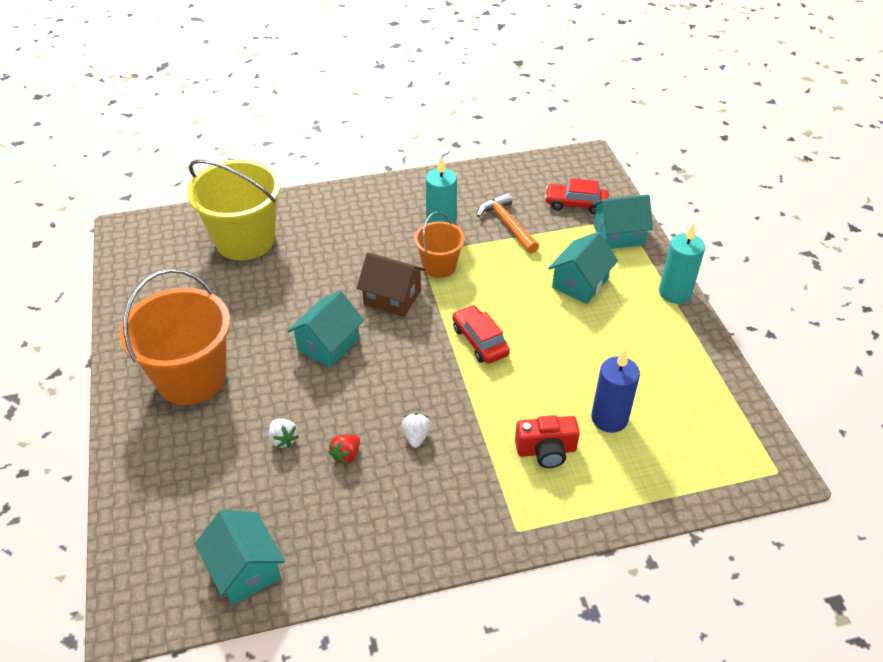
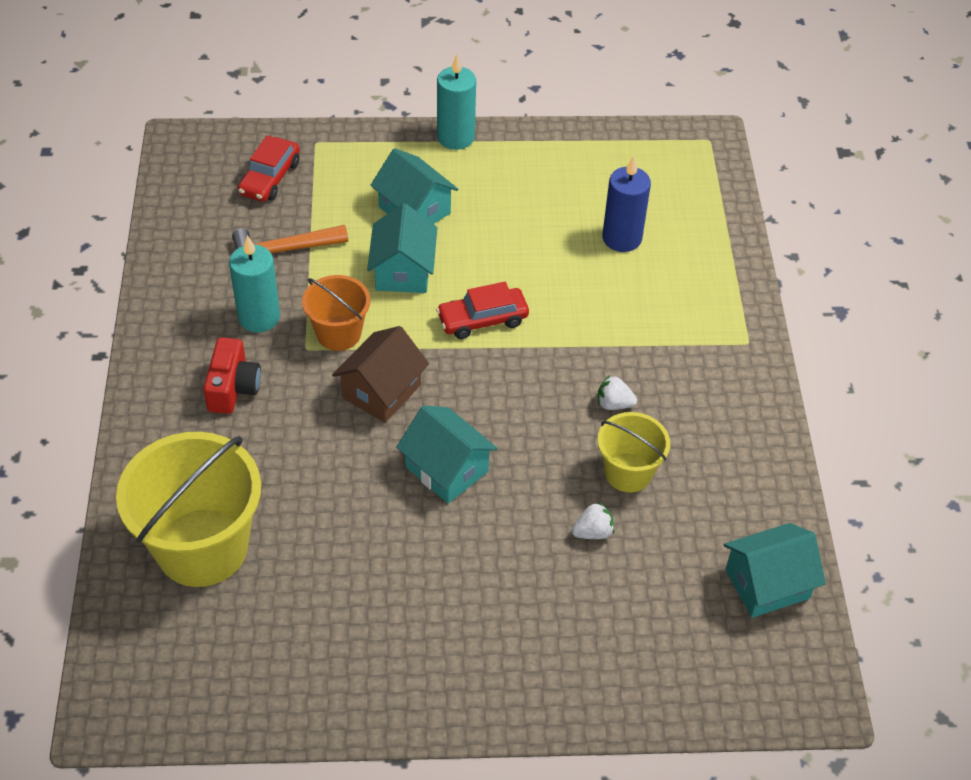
camera: 80 degrees left, 5 degrees up
(192, 378) = (467, 627): orange bucket -> none
(346, 455) = (628, 472): red strawberry -> yellow bucket
(546, 450) = (654, 298): red camera -> red camera (233, 388)
(618, 235) = (343, 155): turquoise house -> turquoise house (403, 271)

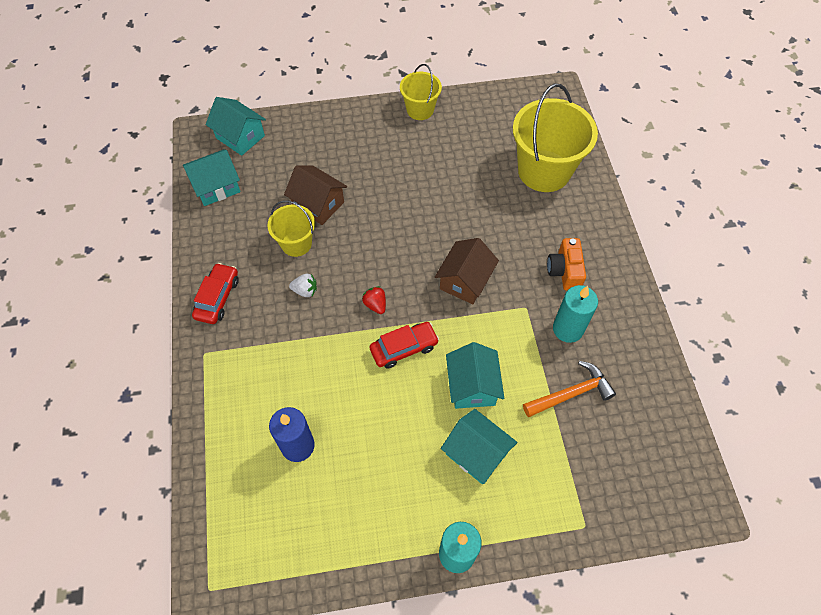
camera: 175 degrees right, 10 degrees up
(233, 388) = (564, 271): red camera -> orange camera
(270, 178) = (610, 473): red car -> red car (217, 298)
(339, 333) = (506, 323): orange bucket -> none
(391, 702) = (420, 110): none -> yellow bucket
(446, 469) = (412, 232): turquoise house -> turquoise house (240, 137)
(514, 375) = (375, 305): none -> red strawberry
(593, 532) = (318, 204): white strawberry -> brown house

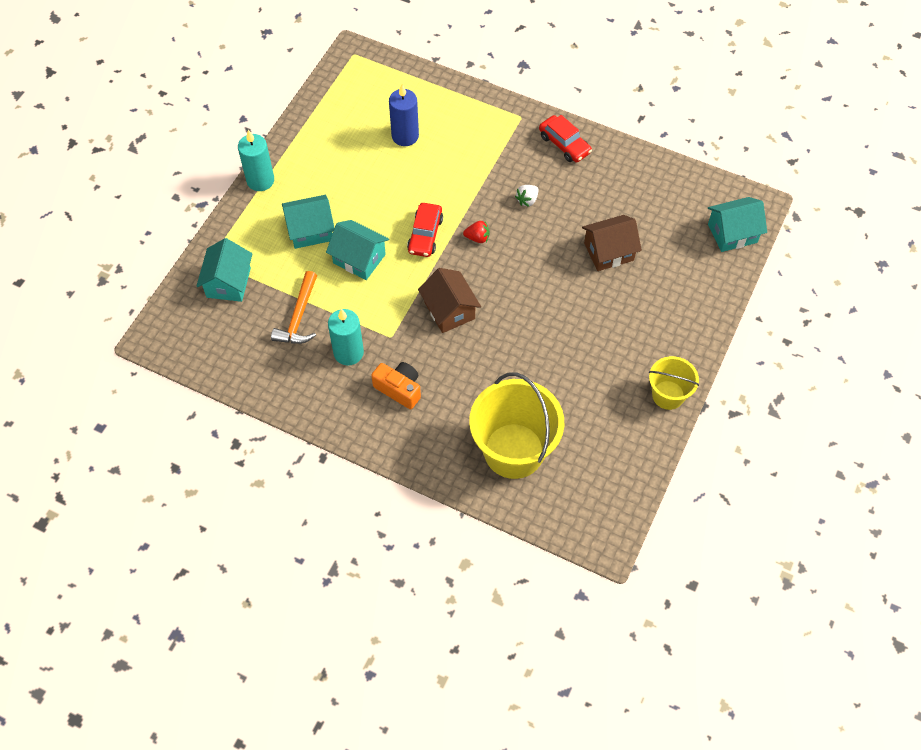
camera: 125 degrees right, 0 degrees up
(216, 187) = (682, 191): turquoise house -> turquoise house (228, 282)
(296, 243) = (578, 216): yellow bucket -> none

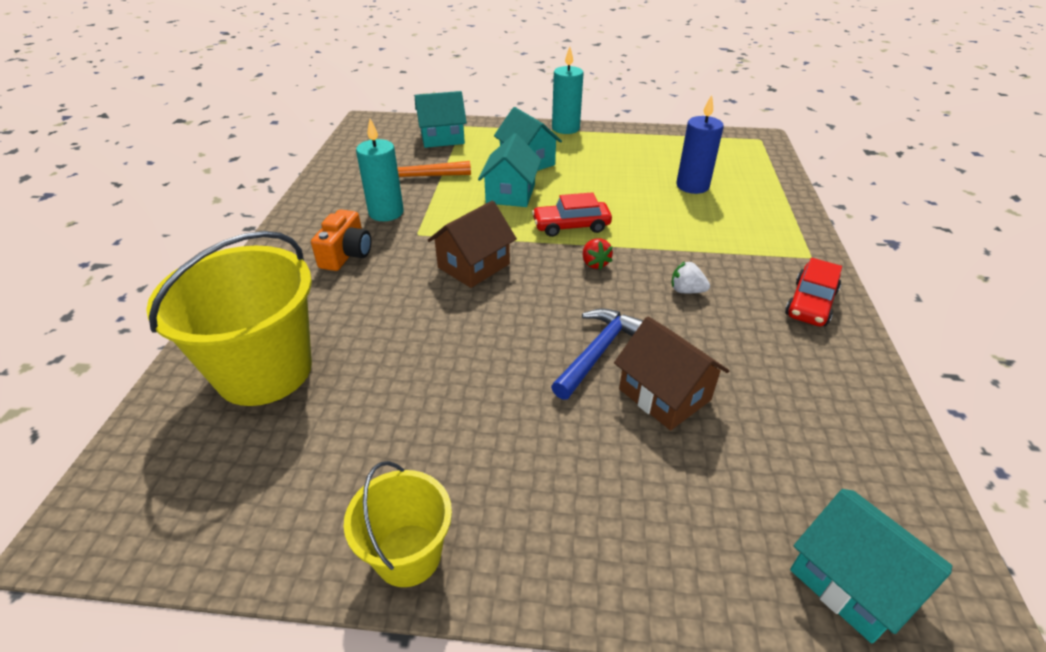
camera: 70 degrees right, 20 degrees down
(564, 269) = (598, 352): none -> blue hammer

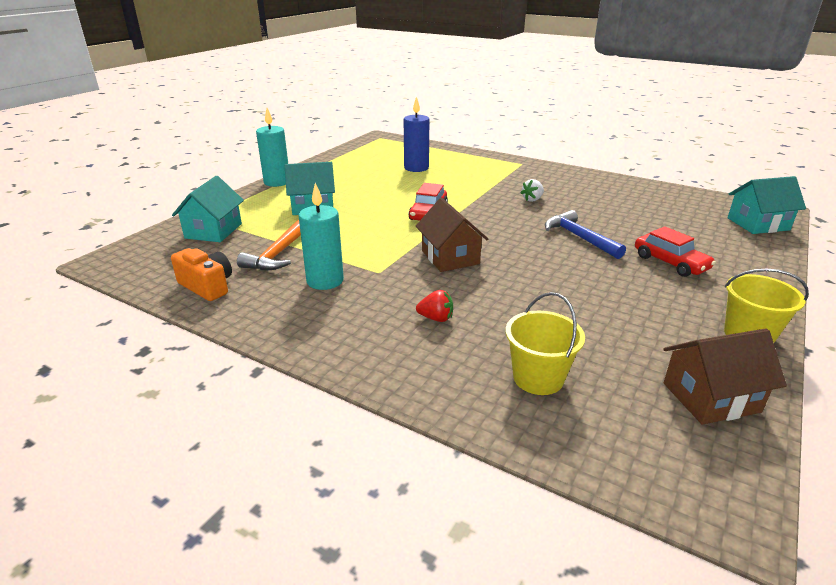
camera: 65 degrees left, 10 degrees down
(264, 371) = (538, 378): yellow bucket -> yellow bucket, size x0.55
(346, 254) = (380, 311): orange camera -> orange camera (207, 286)
(510, 193) = (356, 223): turquoise house -> none
(595, 263) = (482, 216): red strawberry -> red strawberry (436, 318)
(664, 394) = (626, 229): brown house -> brown house (710, 397)
(810, 303) = (564, 176): red car -> red car (670, 263)

